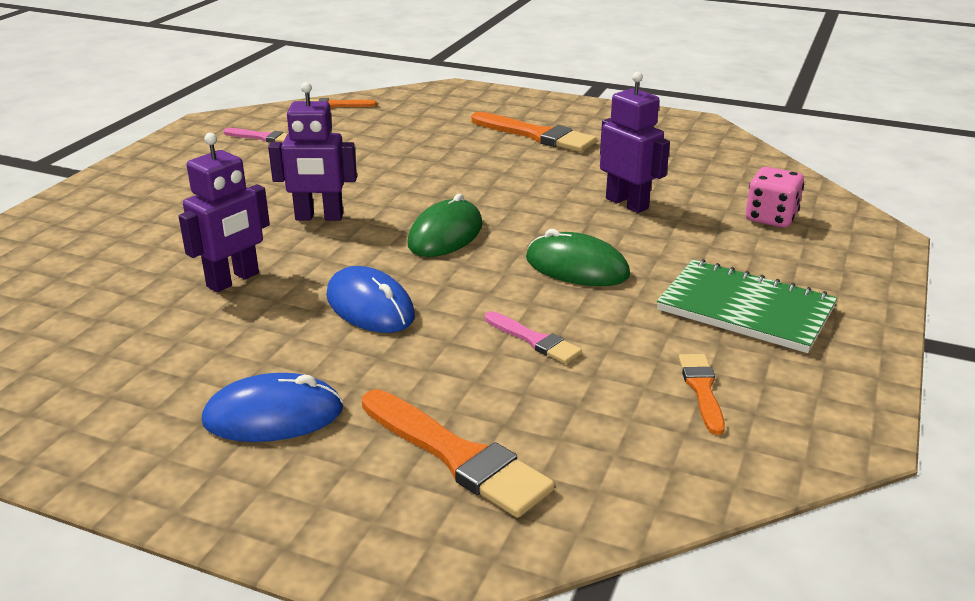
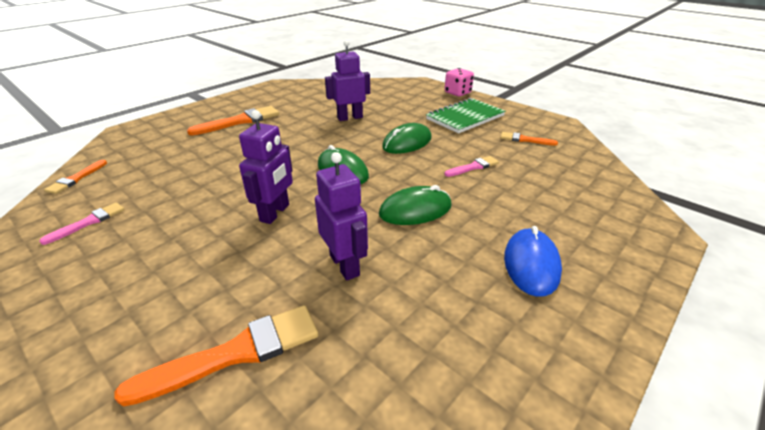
camera: 70 degrees left, 5 degrees up
(370, 306) = (415, 210): blue mouse -> green mouse
(456, 455) = (572, 206): orange brush -> orange brush (234, 354)
(771, 218) = (390, 95): pink dice -> pink dice (457, 93)

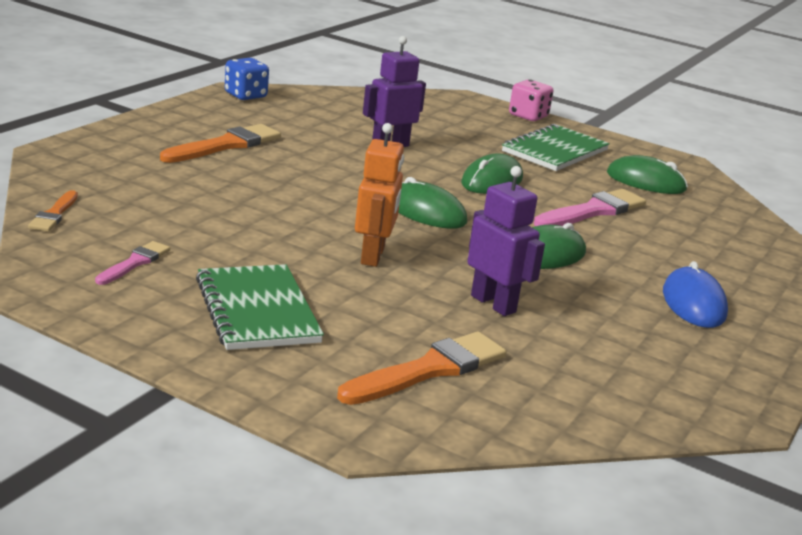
camera: 15 degrees left, 10 degrees down
(138, 273) = (257, 310): none -> green notebook
(275, 213) = (373, 256): purple robot -> orange robot
(280, 87) = (245, 95): none -> blue dice
(473, 167) = (592, 211): pink brush -> pink brush, size x1.77
(525, 140) = (646, 181): orange brush -> green mouse

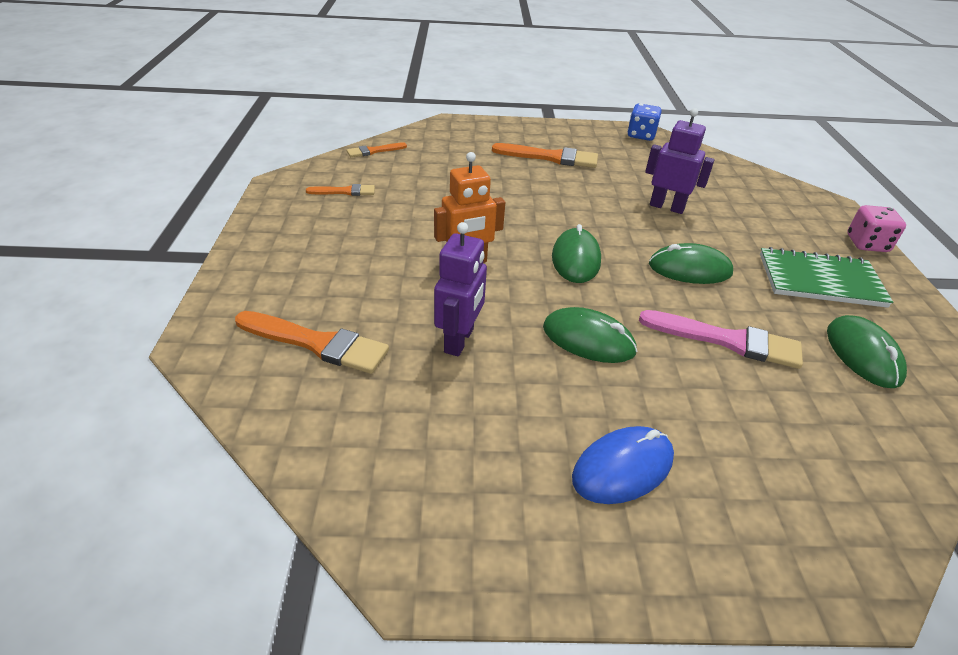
camera: 60 degrees right, 15 degrees up
(134, 263) = (344, 191): pink brush -> orange brush
(257, 310) = (330, 248): green notebook -> none

